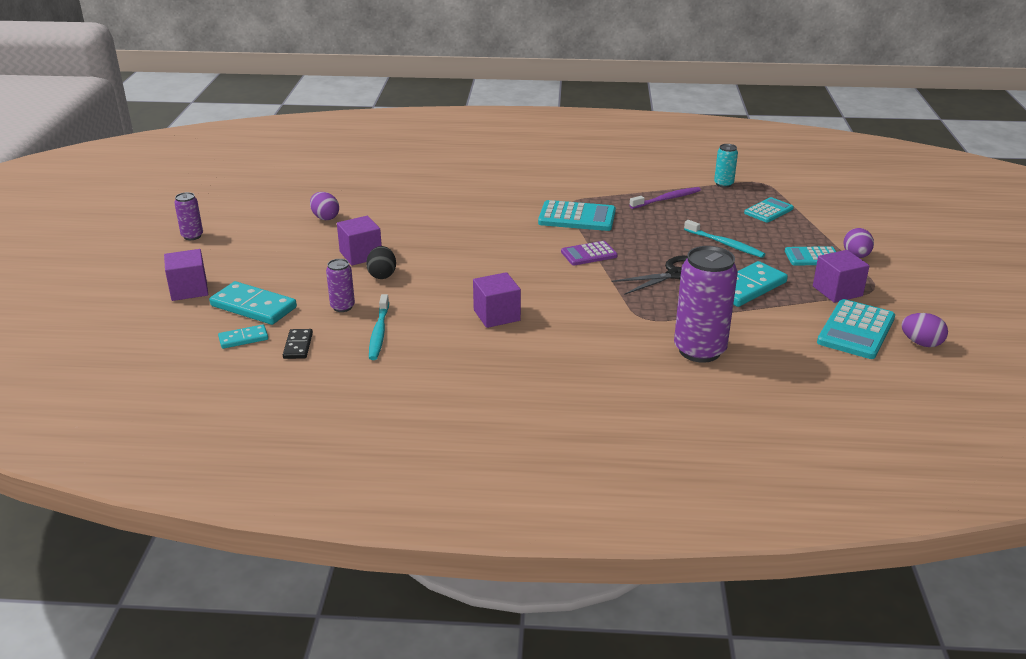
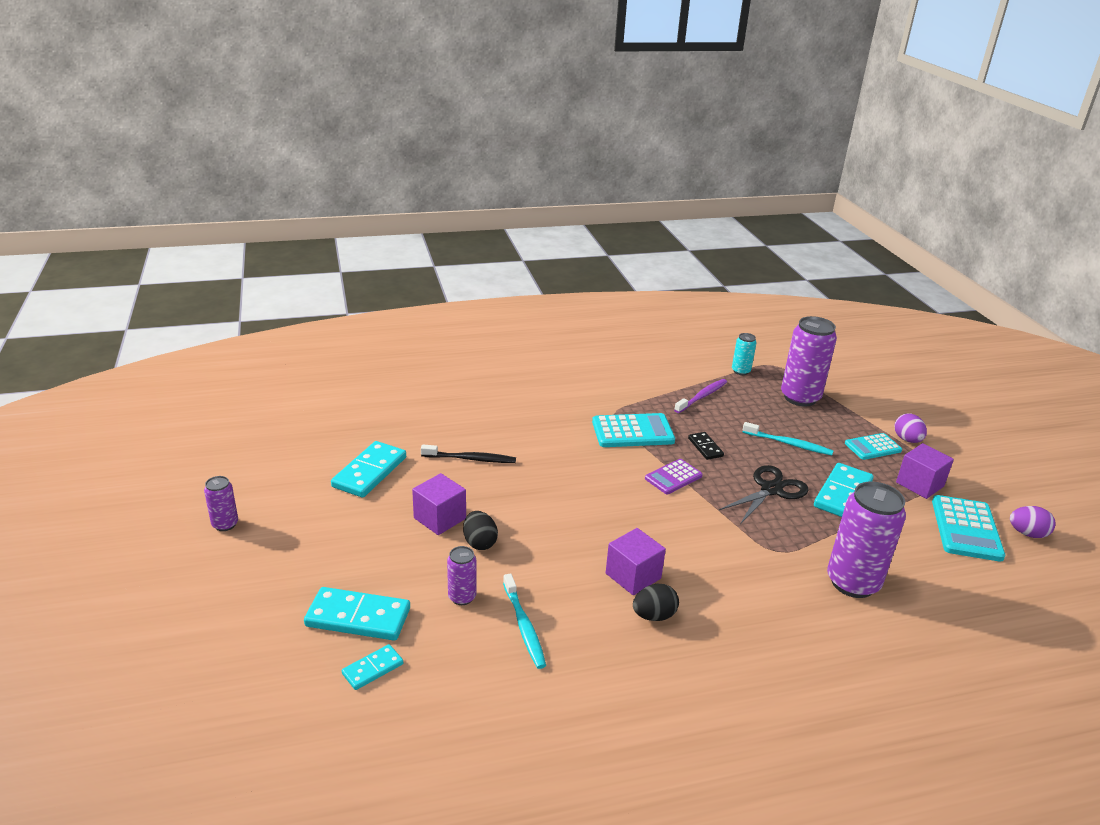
camera: 20 degrees left, 0 degrees up
(189, 290) = (264, 607): purple cube -> none
(298, 346) = (444, 666): black domino -> black domino (705, 447)
(325, 217) = (370, 472): purple egg -> turquoise domino
(415, 219) = (471, 459): none -> black toothbrush
(494, 343) = (654, 615): none -> black egg
(768, 211) = (800, 398): turquoise calculator -> purple can

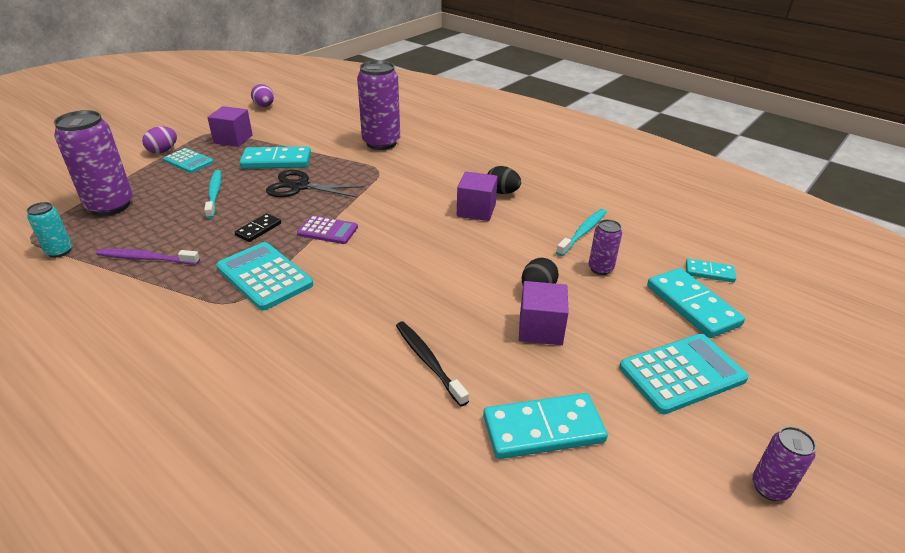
camera: 125 degrees left, 5 degrees up
(966, 529) = (278, 121): turquoise calculator -> turquoise calculator (682, 373)

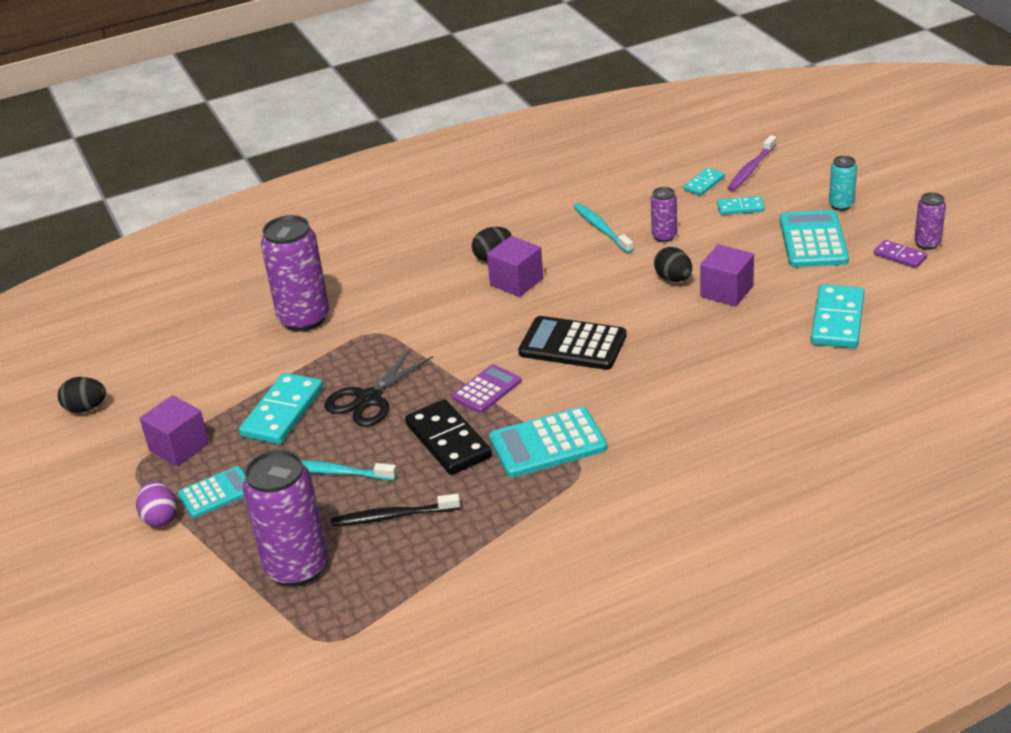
camera: 60 degrees left, 0 degrees up
(59, 251) = (387, 609): turquoise can -> turquoise can (841, 205)
(146, 258) = (453, 533): purple toothbrush -> purple toothbrush (751, 169)
(258, 229) = (448, 441): black domino -> black domino, size x1.82
(264, 106) = (86, 408): purple egg -> black egg
(405, 257) = (572, 344): none -> black calculator
(428, 361) = (735, 360): black toothbrush -> black toothbrush (392, 516)
(692, 305) = (740, 208): turquoise domino -> turquoise domino, size x0.55
(717, 463) = (900, 256): none -> purple domino

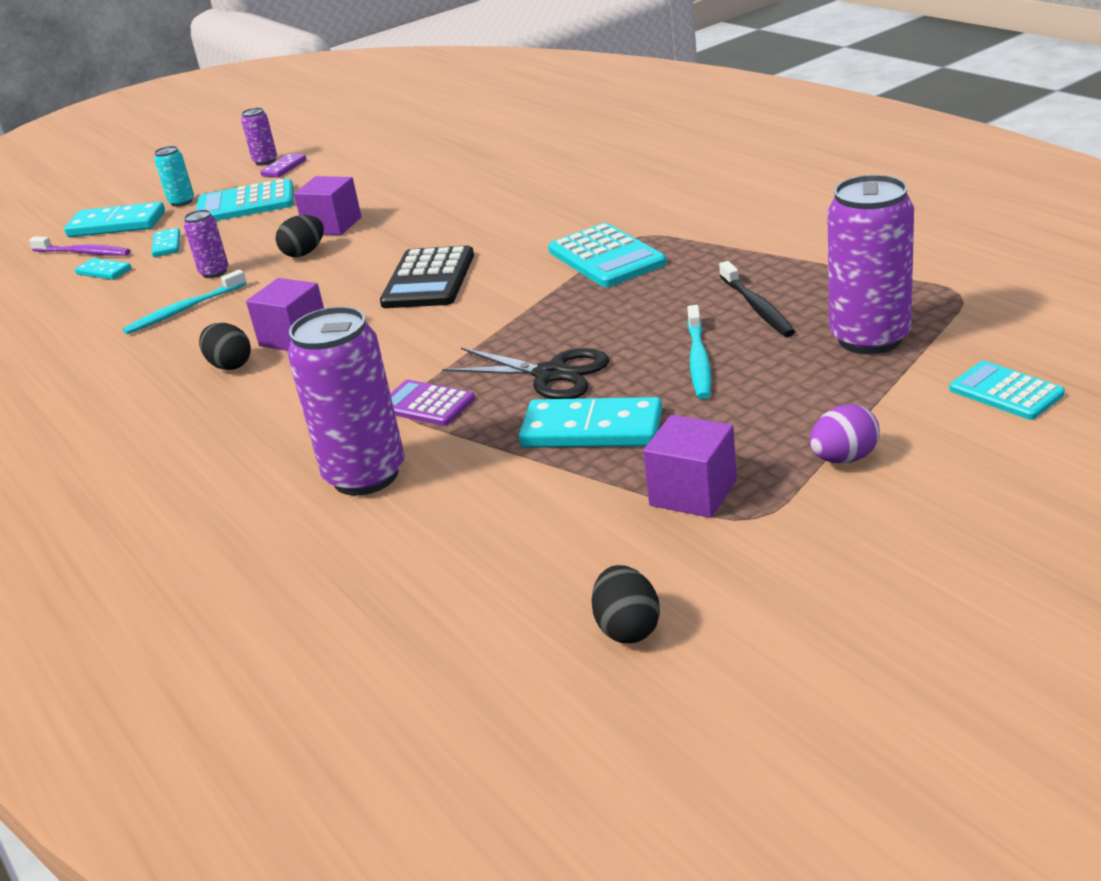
camera: 100 degrees left, 5 degrees down
(216, 493) = (774, 430): turquoise calculator -> turquoise calculator (1006, 392)
(448, 441) = (618, 308): black domino -> none
(487, 389) = (519, 307): purple calculator -> purple calculator (426, 404)
(837, 320) = (387, 176): turquoise domino -> turquoise domino (116, 225)

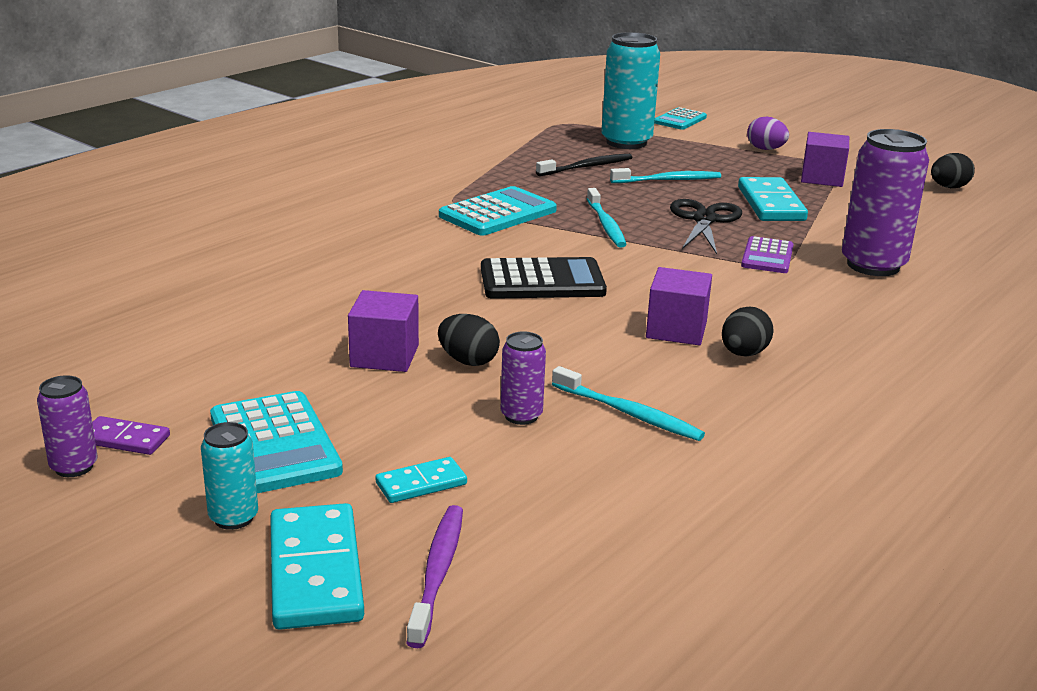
camera: 110 degrees left, 5 degrees down
(104, 272) = (514, 522): turquoise domino -> none
(555, 313) = (606, 225): none -> turquoise toothbrush
(869, 338) = (626, 142): purple can -> turquoise can

